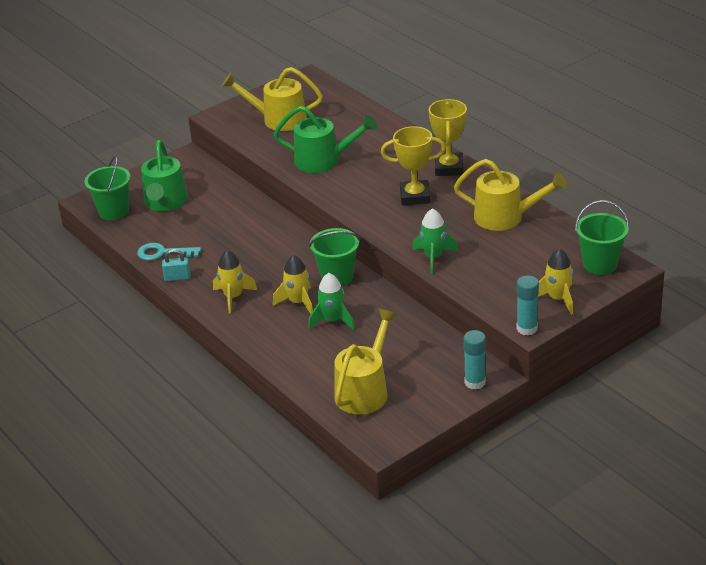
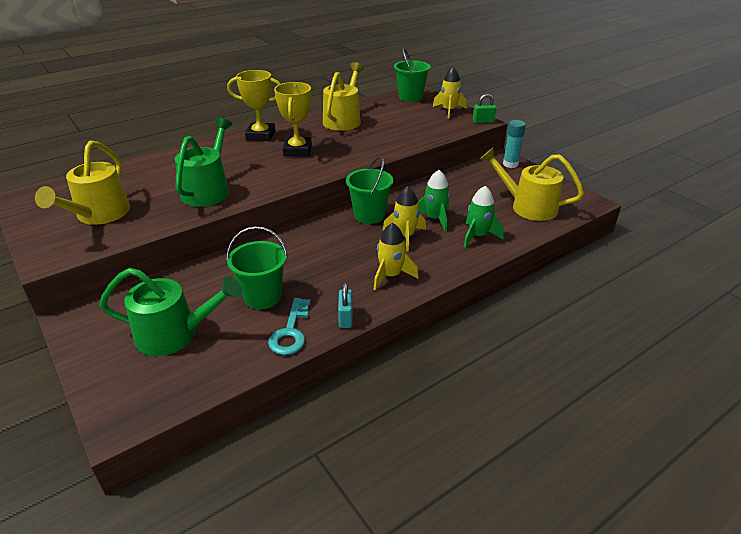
camera: 90 degrees left, 0 degrees up
(113, 211) = (167, 387): green bucket -> green bucket (262, 297)
(434, 257) = (391, 147): green rocket -> green rocket (478, 236)
(527, 328) = (483, 121): turquoise glue stick -> green padlock

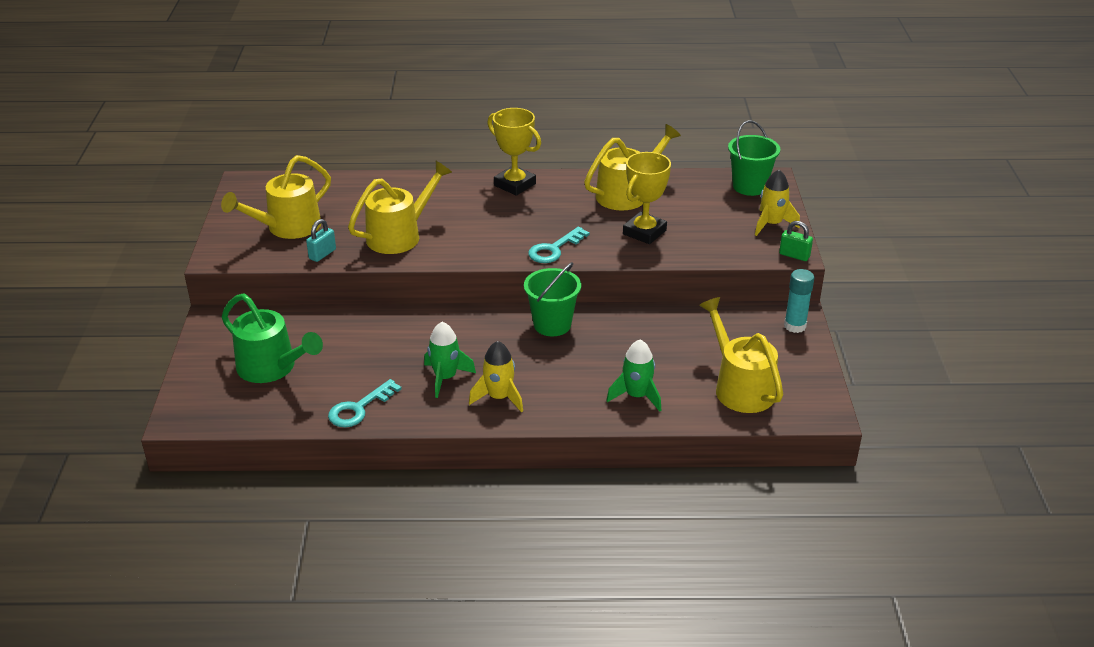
camera: 35 degrees right, 0 degrees up
(208, 190) = (400, 235): green watering can -> yellow watering can
(262, 297) = (368, 366): green bucket -> none
(297, 150) = (531, 218): yellow trophy -> yellow trophy (644, 232)
(336, 162) = (554, 249): none -> turquoise key
(345, 318) = (415, 418): turquoise padlock -> turquoise padlock (322, 254)
(405, 236) = (561, 363): yellow rocket -> none
(434, 219) = (615, 357): green rocket -> green rocket (445, 378)

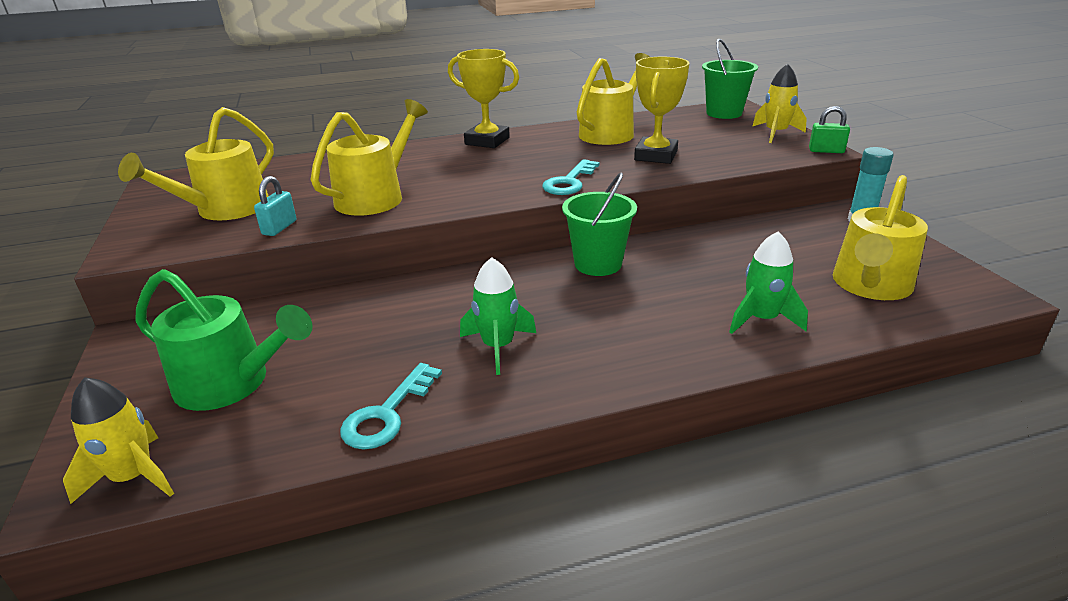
camera: 15 degrees left, 5 degrees down
(499, 397) = (587, 357): yellow rocket -> yellow rocket (134, 477)
(739, 387) = (870, 286): yellow watering can -> yellow watering can turned 105 degrees counterclockwise

